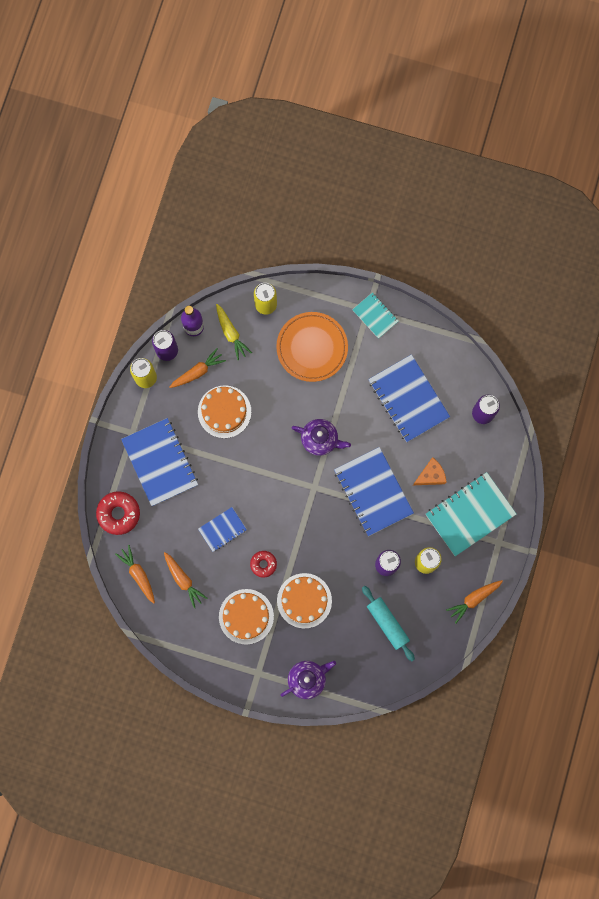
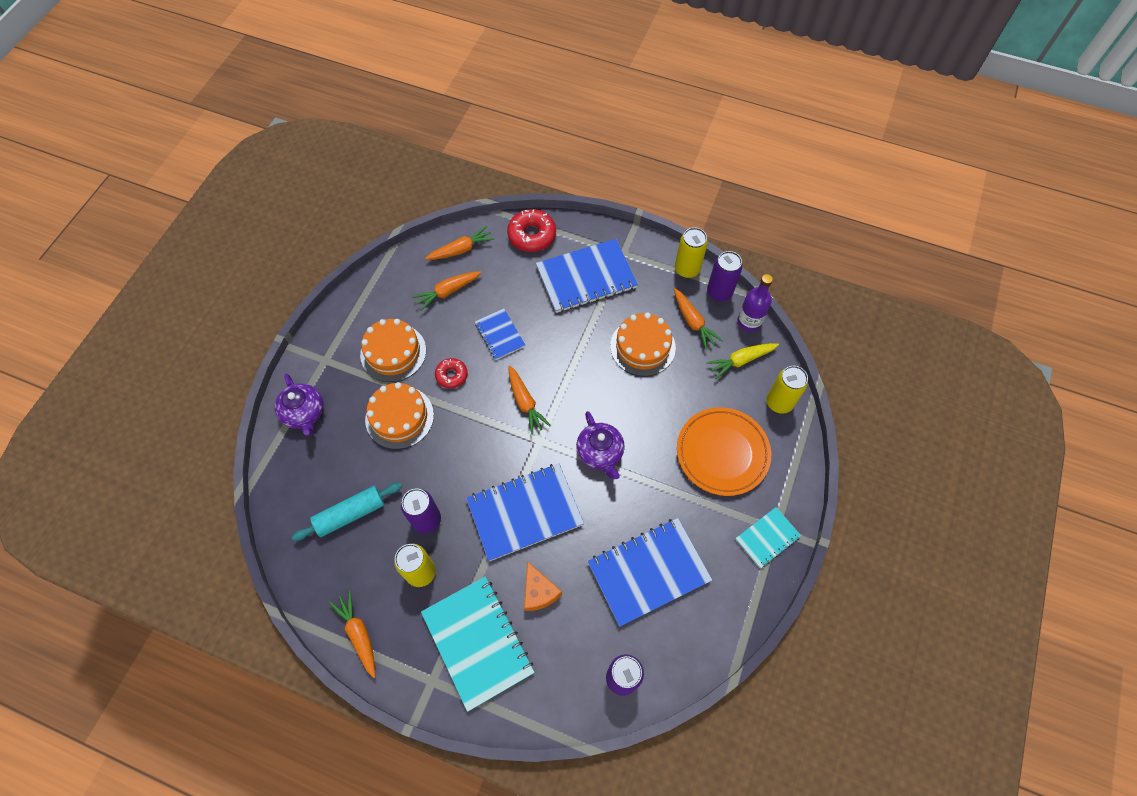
camera: 95 degrees right, 15 degrees down
(283, 501) = (525, 403): none -> orange carrot
(320, 439) = (600, 453): purple teapot -> purple teapot turned 45 degrees counterclockwise

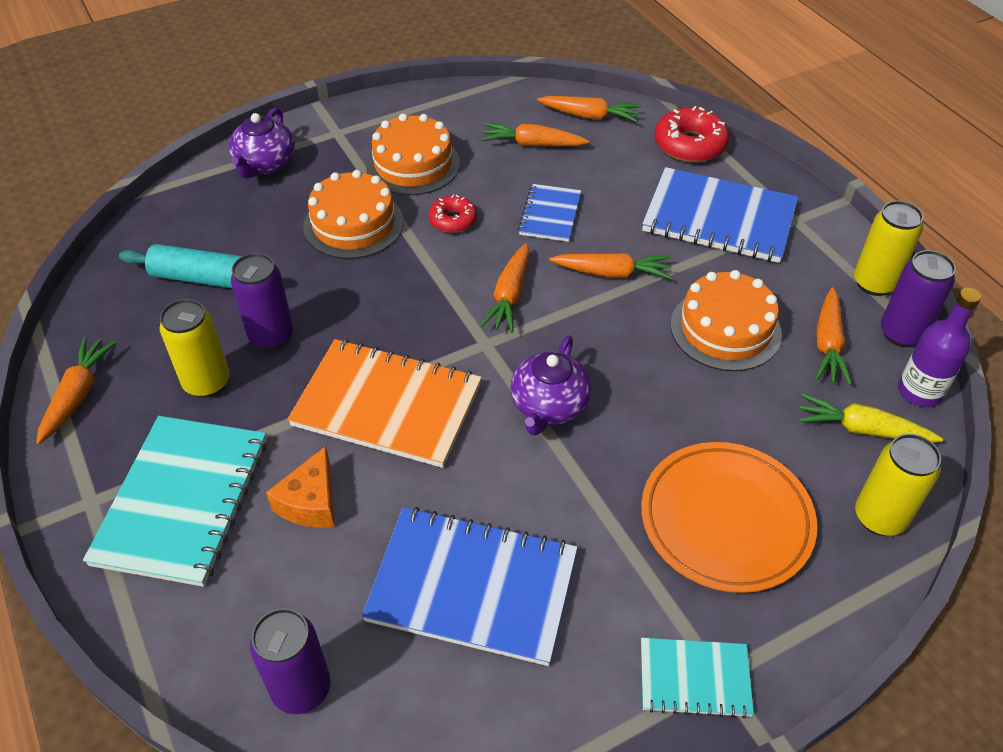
camera: 40 degrees right, 15 degrees down
(524, 512) = (387, 405): blue notebook -> orange notebook
(563, 351) = (612, 273): none -> orange carrot

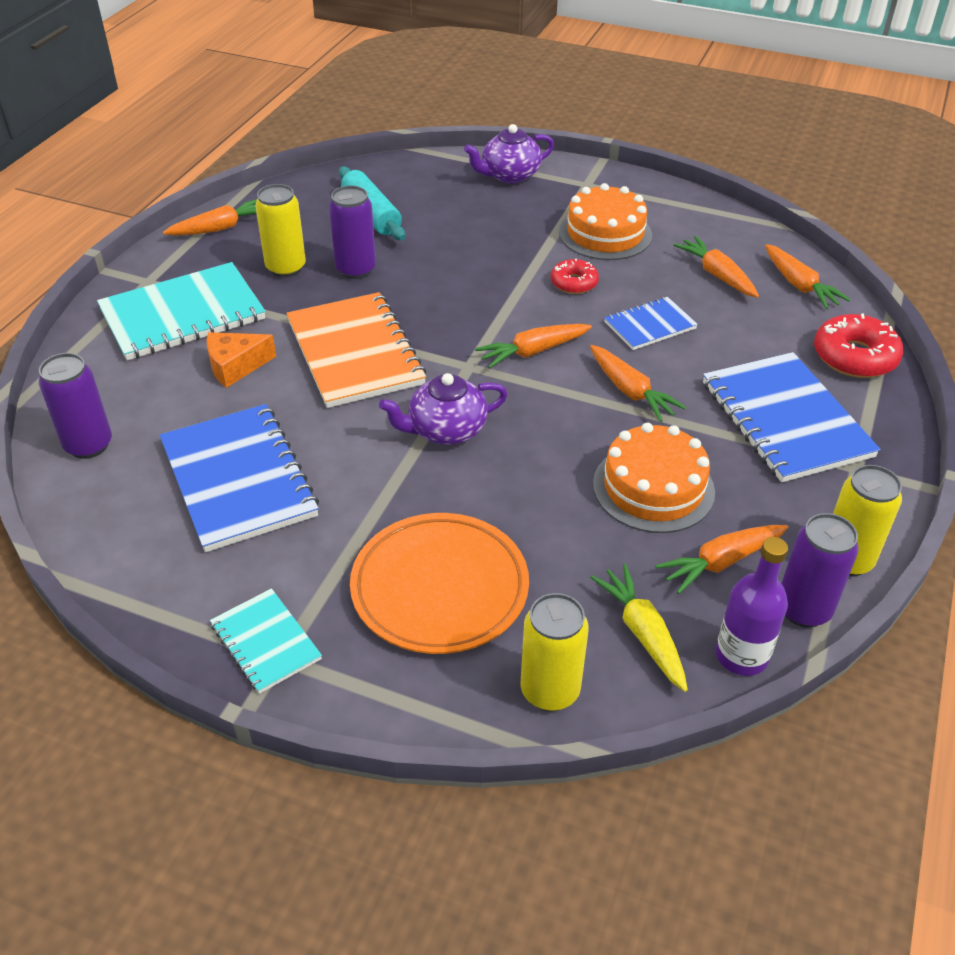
camera: 50 degrees right, 5 degrees down
(353, 224) = (505, 243): orange cake -> none

